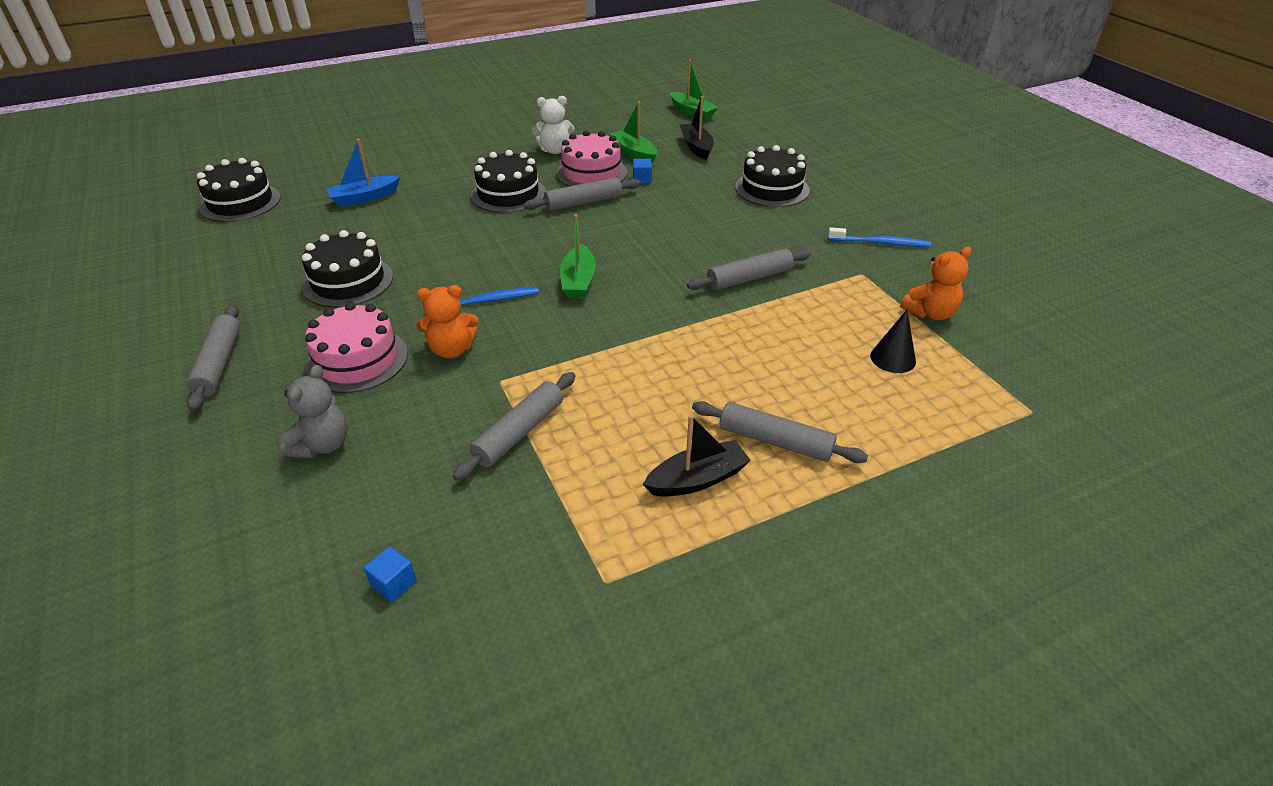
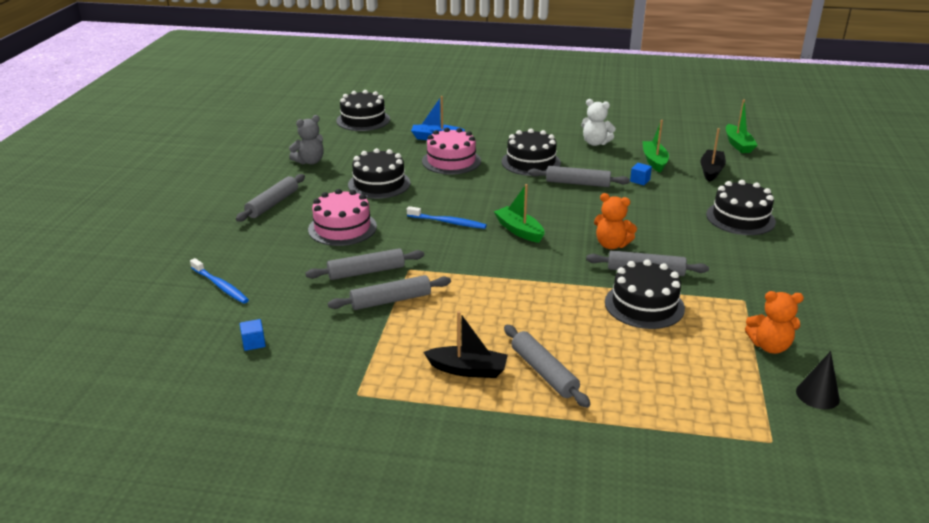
camera: 35 degrees right, 10 degrees down
(322, 445) = (283, 264): grey teddy bear -> grey teddy bear (310, 161)
(450, 407) = (366, 272): none -> grey rolling pin
(452, 349) = (399, 242): orange teddy bear -> orange teddy bear (611, 245)
(578, 281) = (519, 231): green boat -> green boat turned 105 degrees clockwise
(591, 173) = (606, 165): pink cake -> pink cake (451, 161)
(786, 317) = (644, 305): none -> black cake
(881, 243) = (789, 285): blue toothbrush -> blue toothbrush (220, 286)
(893, 358) = (696, 362): black cone -> black cone (817, 395)

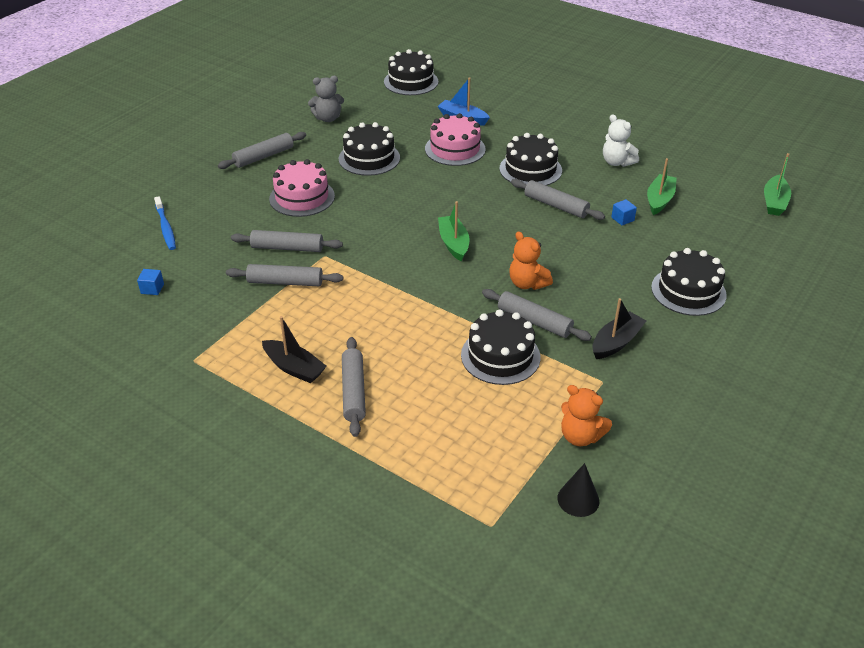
camera: 25 degrees right, 10 degrees up
(448, 222) = (397, 216): blue toothbrush -> none
(711, 171) = (711, 227): black boat -> black boat (616, 342)

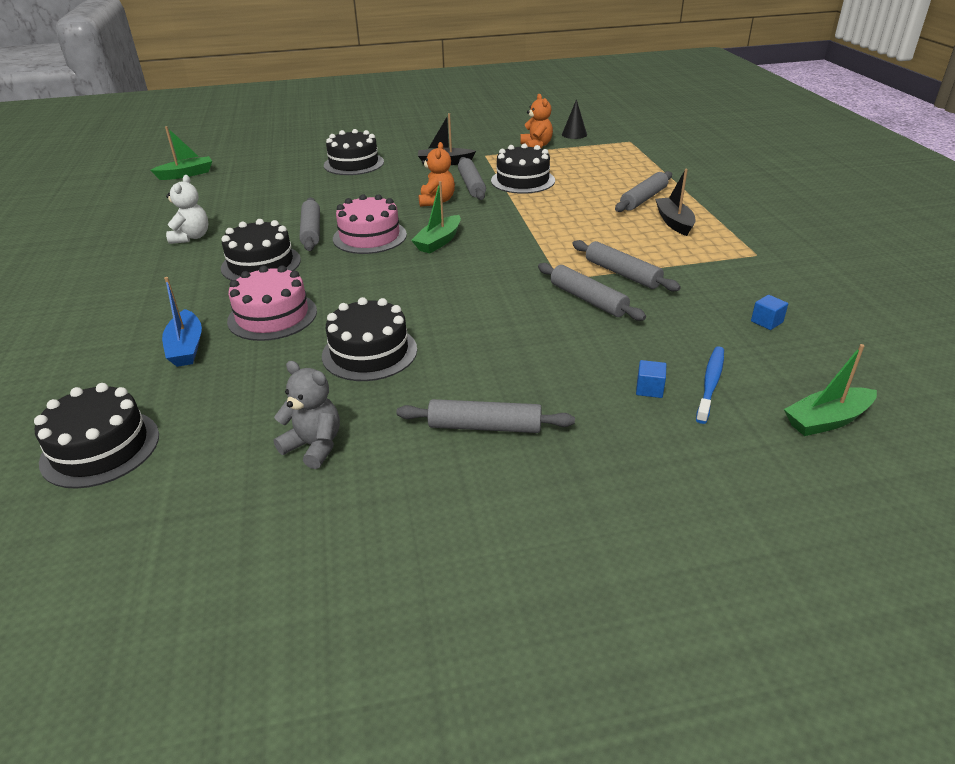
camera: 135 degrees left, 5 degrees down
(302, 197) = (509, 343): pink cake -> pink cake (369, 236)
(622, 219) = (292, 205): blue cube -> blue cube (649, 389)
(659, 200) = (240, 204): green boat -> green boat (827, 420)

